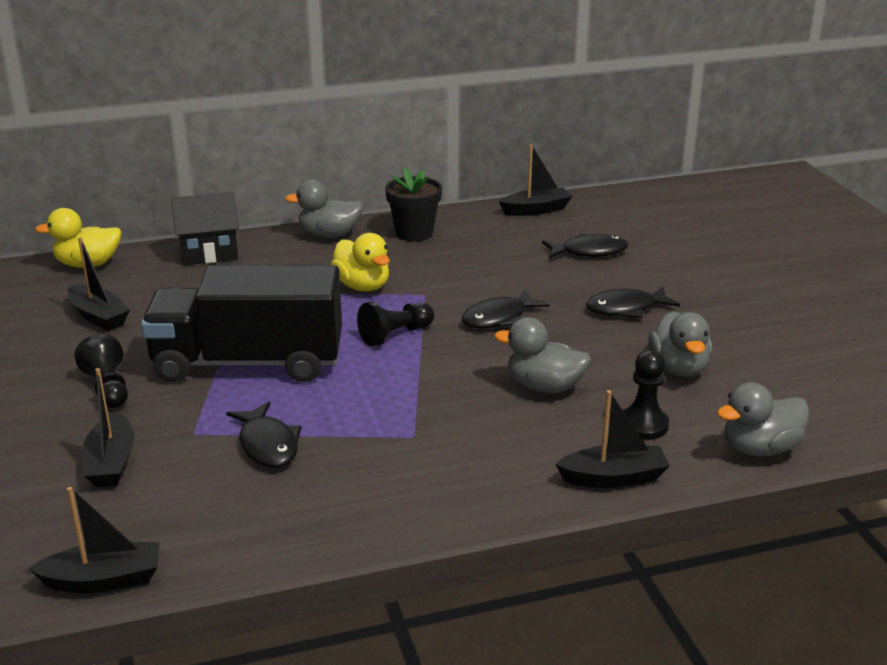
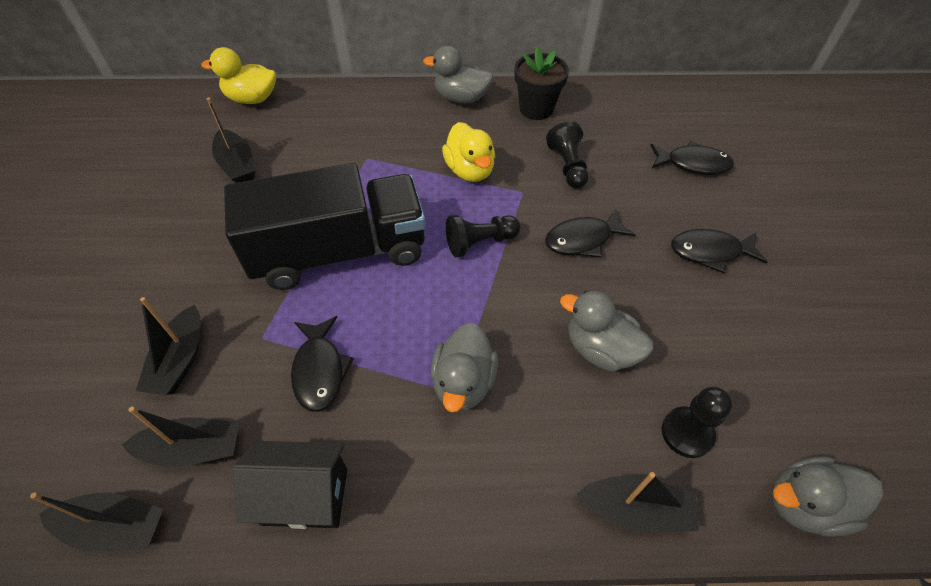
camera: 15 degrees right, 25 degrees up
(108, 388) = (212, 259): black pawn -> black pawn (568, 166)
(209, 253) = (353, 103): black house -> black house (305, 496)
(248, 362) = (339, 252): black truck -> black truck turned 150 degrees clockwise
(536, 210) = (656, 98): black boat -> black boat (193, 449)
(678, 368) = (744, 353): grey duck -> grey duck (463, 382)

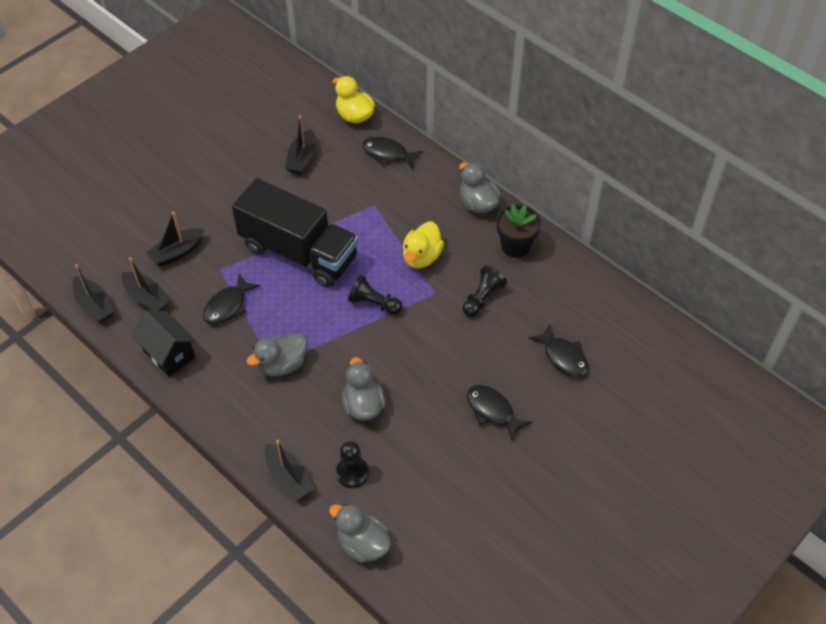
camera: 45 degrees right, 0 degrees up
(582, 239) = (430, 346): black fish -> black fish (388, 154)

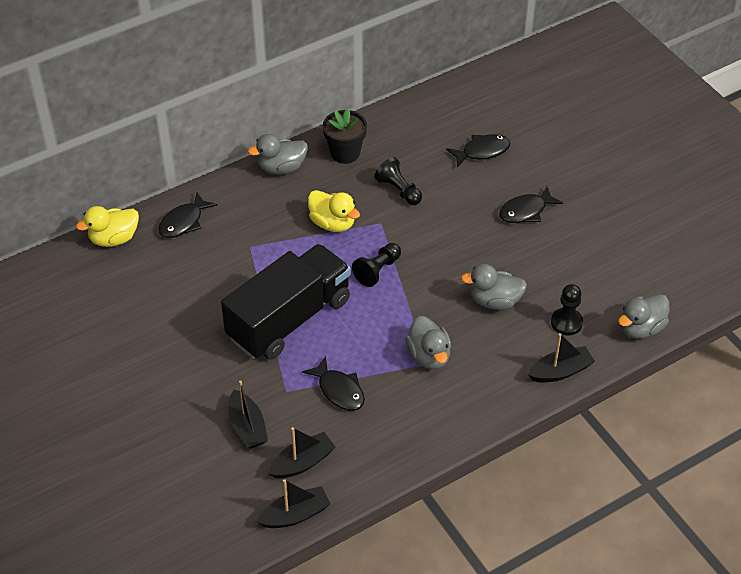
camera: 75 degrees left, 5 degrees down
(169, 354) = (386, 451): black house -> none
(302, 159) = (157, 294): black boat -> none

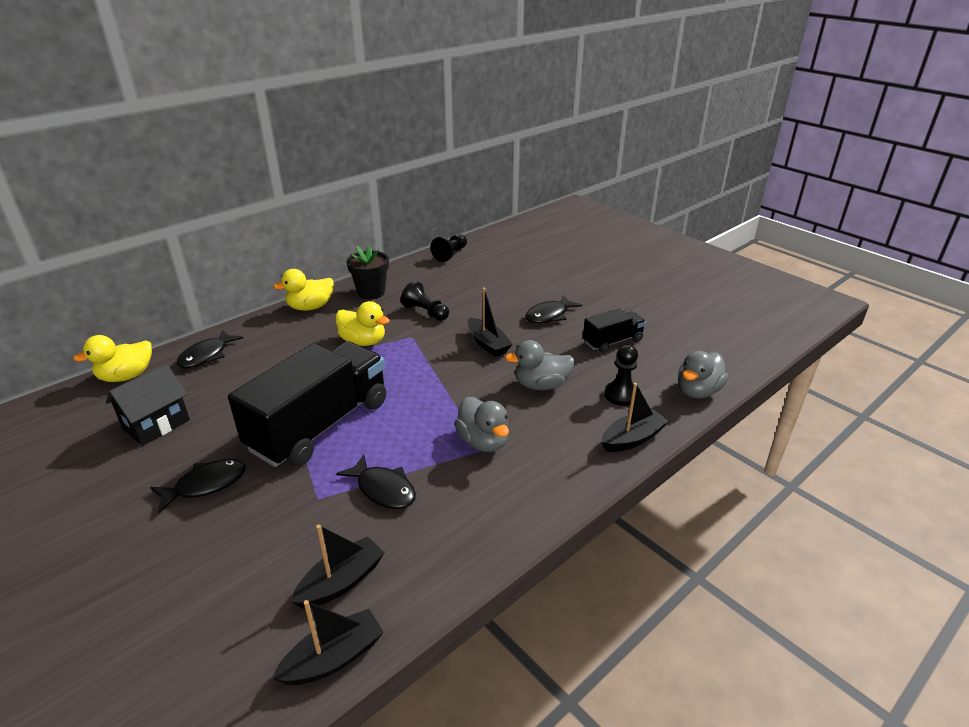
camera: 10 degrees left, 15 degrees down
(149, 299) = (156, 425): none -> black house
(247, 427) = (266, 547): black boat -> black boat (488, 344)
(281, 168) = (310, 307): grey duck -> yellow duck
(377, 270) = (414, 373): black pawn -> black pawn (450, 254)
(482, 151) = (497, 280): black fish -> black fish (206, 485)
(580, 256) = (612, 341): none -> black truck

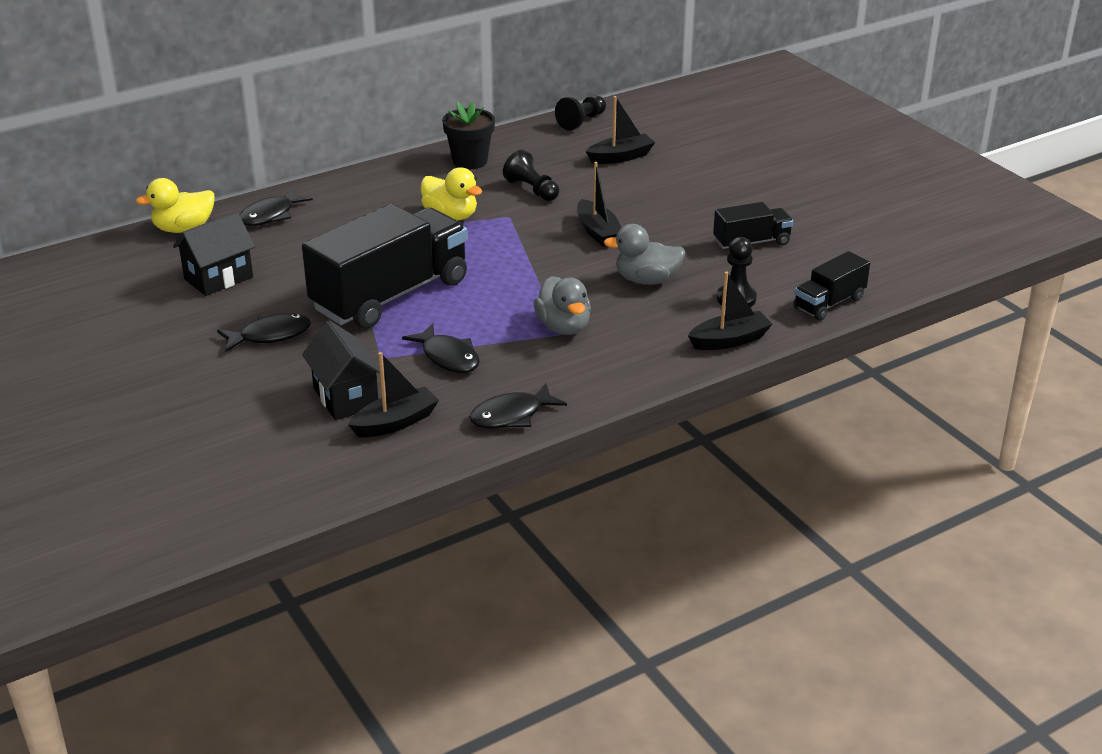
camera: 10 degrees right, 0 degrees up
(286, 555) = (346, 398): none -> black house
(310, 307) = (393, 172): yellow duck -> none
(334, 658) = (382, 472): black boat -> black boat (620, 157)
(549, 315) = (684, 206): black fish -> black fish (511, 415)
(697, 391) = (829, 303): grey duck -> black truck

